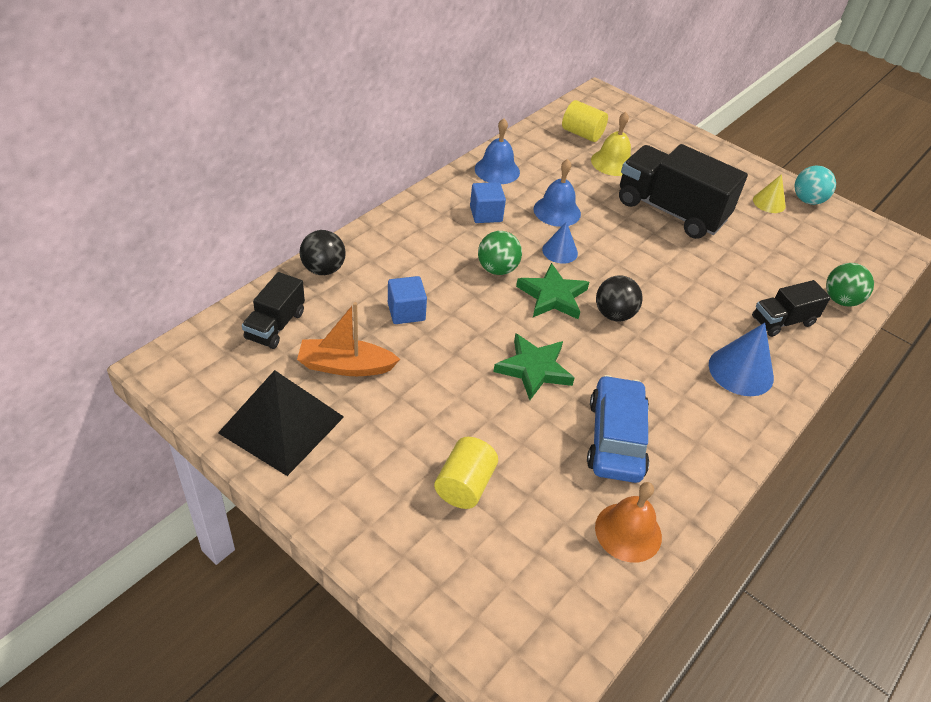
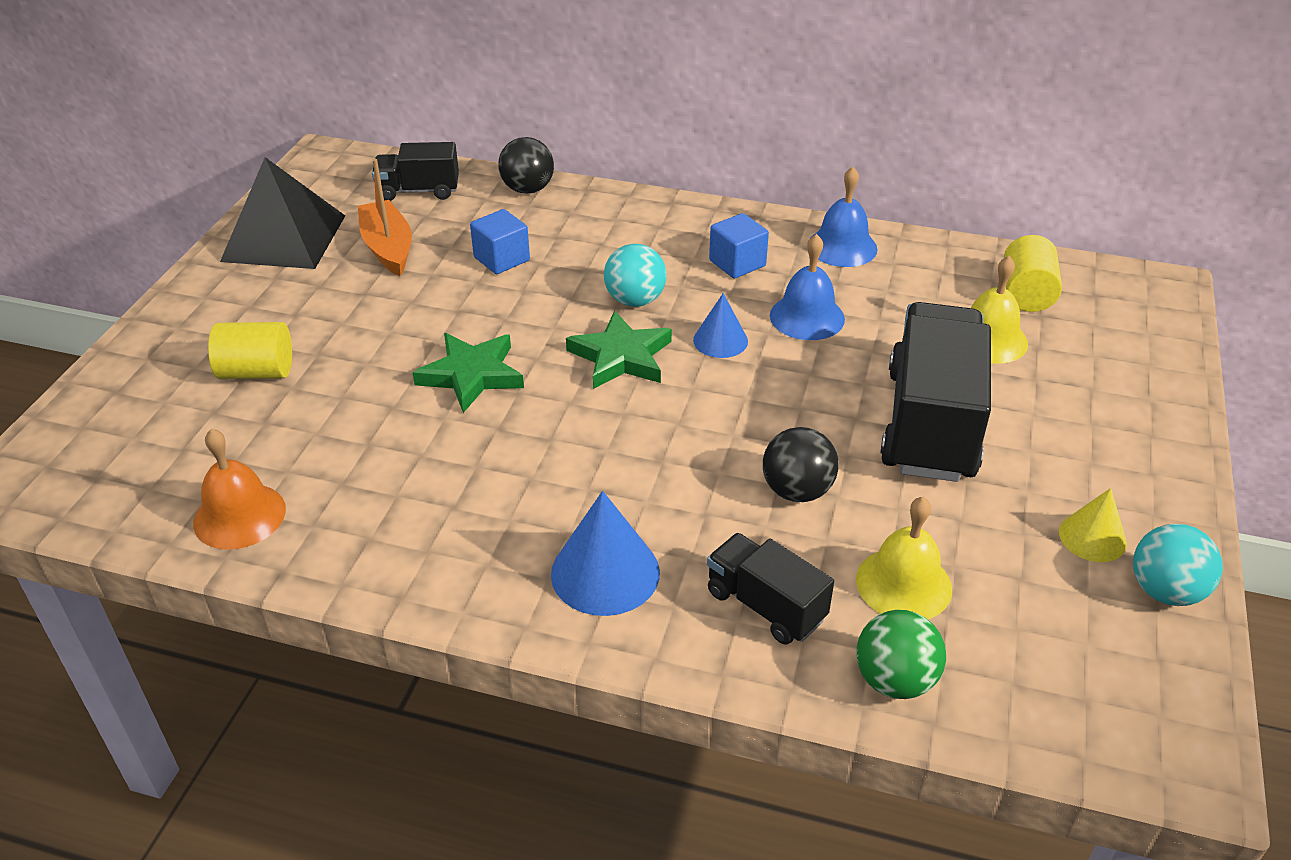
camera: 70 degrees right, 5 degrees down
(497, 269) = (635, 300): green ball -> turquoise ball
(614, 314) = (629, 418): black ball -> black ball (797, 491)
(615, 438) = (391, 471): blue car -> none
(781, 270) = (903, 584): none -> yellow bell

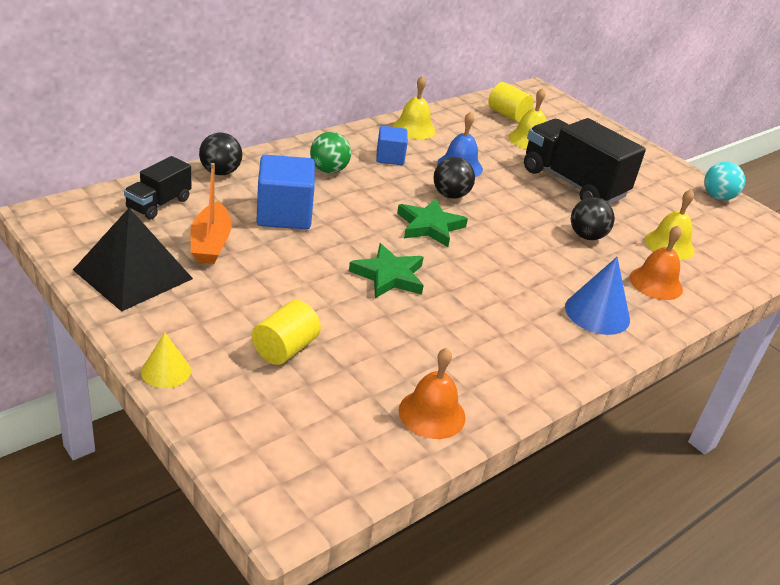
camera: 60 degrees left, 5 degrees down
(388, 248) = (210, 243): orange boat -> orange boat turned 105 degrees counterclockwise
(501, 259) = (284, 214): blue cube -> blue cube, size x1.68
(635, 300) = (384, 198): turquoise ball -> none
(720, 340) = (450, 195): blue cone -> black ball
(765, 606) = (656, 283): black truck -> orange bell
(842, 247) = (414, 128): blue bell -> yellow bell
(894, 680) = (723, 277): green ball -> green ball (329, 170)
(1092, 537) = (676, 193): yellow cone -> yellow cone (166, 371)

